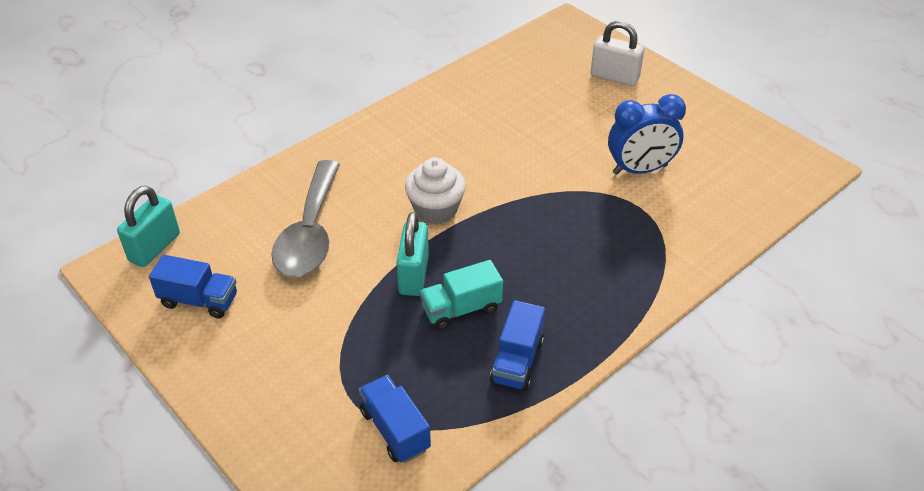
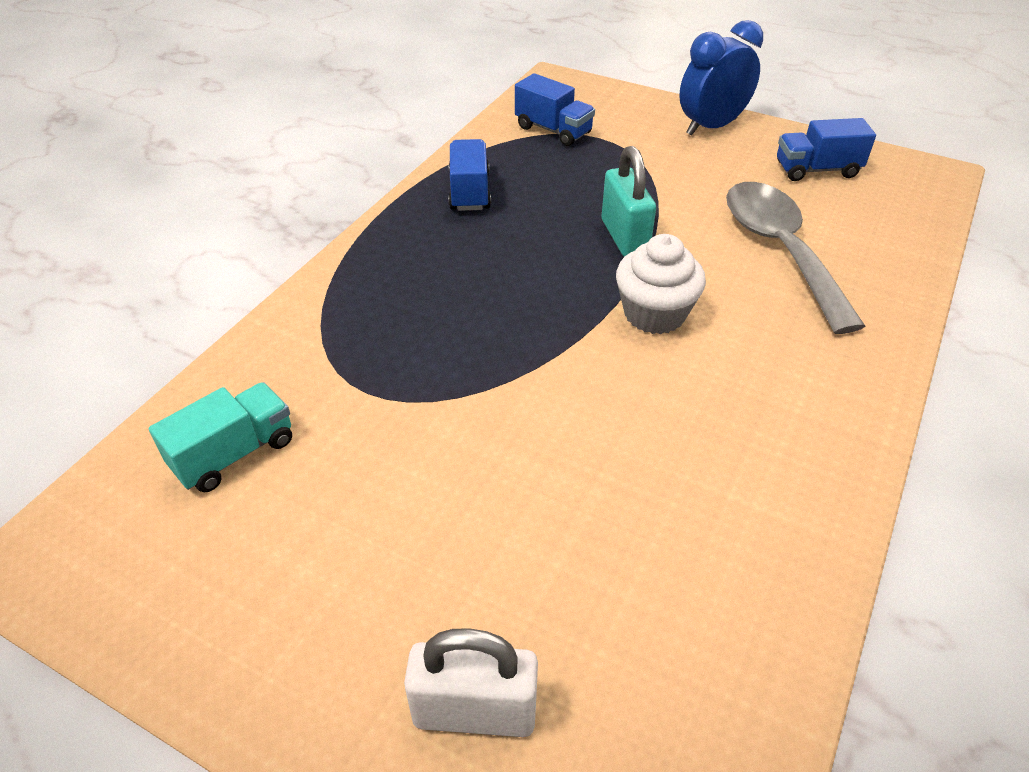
camera: 160 degrees right, 0 degrees up
(154, 247) = (923, 199): turquoise padlock -> none
(461, 309) = (550, 219): turquoise truck -> turquoise truck (234, 454)
(640, 169) = (375, 459): blue clock -> blue clock (711, 127)

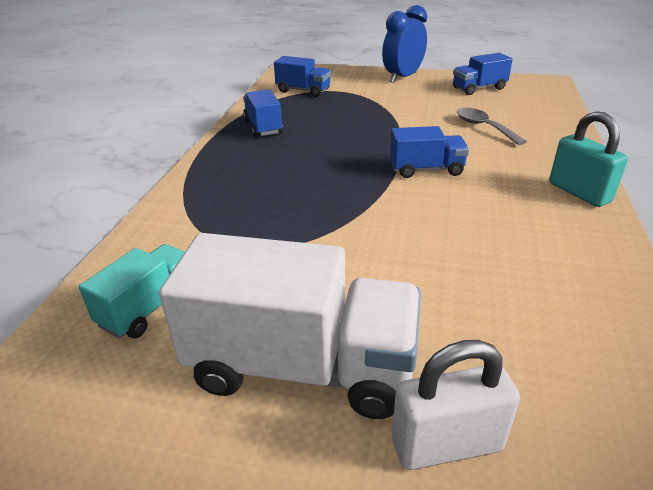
camera: 15 degrees left, 10 degrees down
(365, 574) = (301, 367): none -> white truck
(624, 237) = (381, 135): turquoise padlock -> turquoise padlock (579, 192)
(654, 314) = (426, 169): white cupcake -> blue truck
(780, 250) = (484, 127): grey spoon -> grey spoon, size x0.57

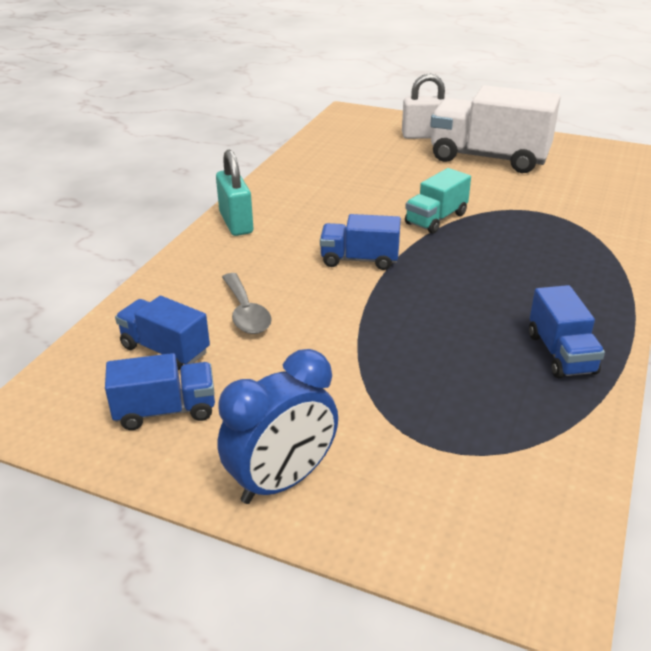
camera: 170 degrees left, 0 degrees up
(150, 307) = (589, 185): turquoise truck -> turquoise truck (436, 219)
(303, 91) = (505, 457): blue truck -> blue truck (165, 350)

